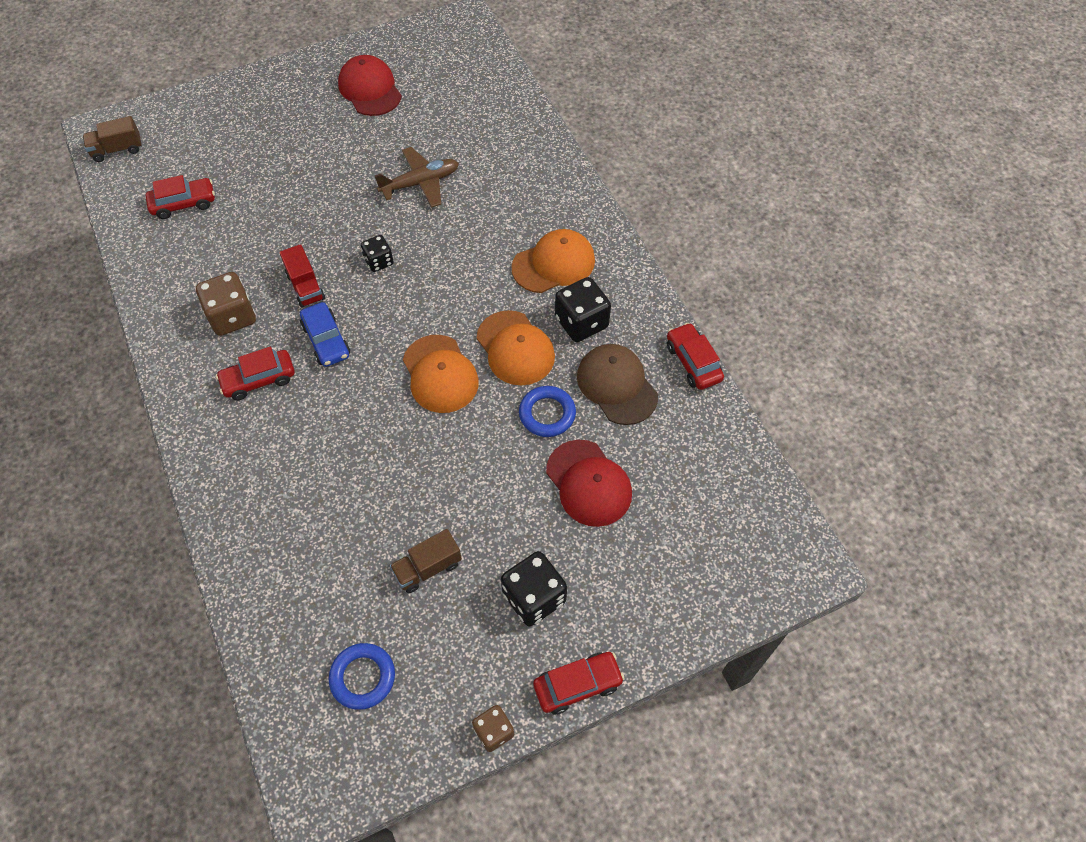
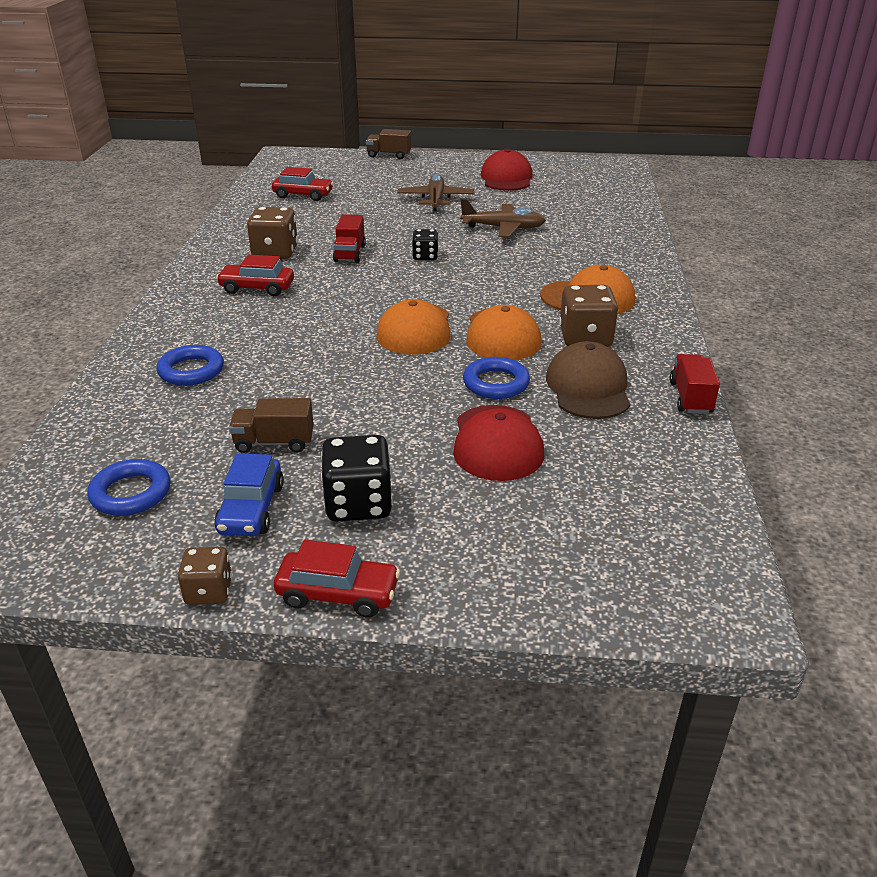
camera: 30 degrees right, 25 degrees down
(117, 149) = (285, 164): brown truck -> brown truck (389, 155)
(292, 520) = (191, 370): none -> blue ring
(325, 158) = (436, 200): none -> brown plane
(326, 340) = (335, 284): blue car -> blue car (251, 509)
(581, 322) = (585, 338): black dice -> brown dice
(693, 362) = (690, 397): red car -> red truck

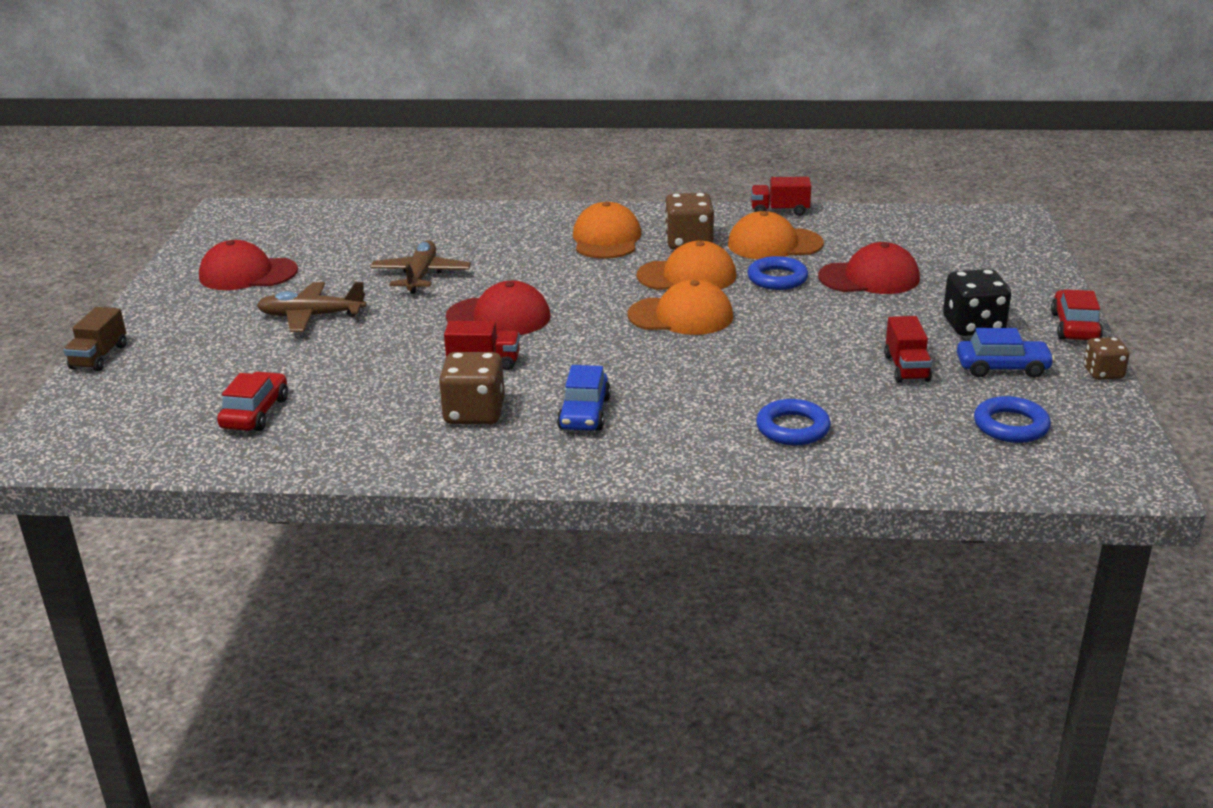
camera: 90 degrees left, 5 degrees down
(257, 288) = (584, 413): red car -> blue car
(274, 442) = (906, 368): brown truck -> red truck
(425, 256) = (499, 317): black dice -> red cap
(588, 387) = (774, 244): brown cap -> orange cap

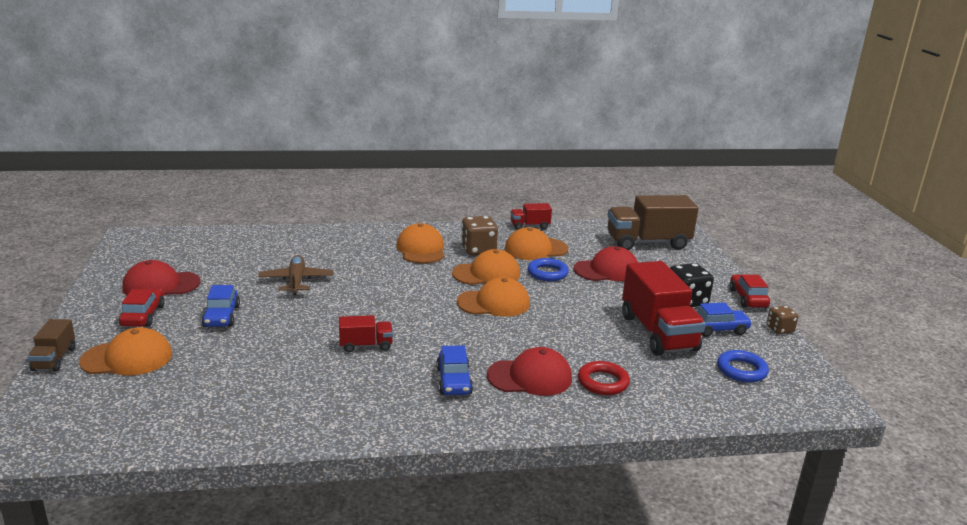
camera: 15 degrees left, 5 degrees down
(183, 361) = (127, 358): none -> orange cap
(255, 413) = (199, 398): red car -> red car (143, 316)
(311, 316) = (221, 316): brown plane -> blue car
(474, 413) = (372, 386): brown dice -> none
(499, 317) = (365, 310): red cap -> red cap (530, 377)
(792, 428) = (603, 382): blue ring -> red ring
(906, 368) = (658, 333): red truck -> red truck, size x2.03
(953, 240) = (647, 243): none -> brown truck

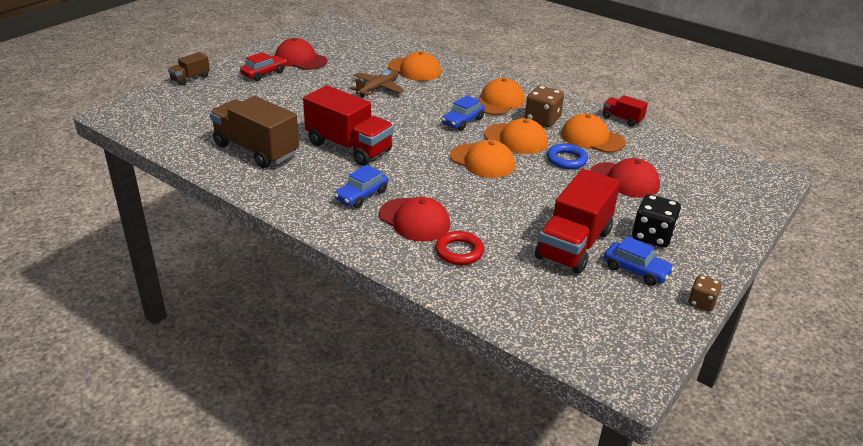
camera: 45 degrees right, 10 degrees up
(127, 358) = (220, 93): orange cap -> orange cap (414, 70)
(221, 316) = (301, 92): blue car -> blue car (462, 121)
(366, 345) = (349, 147): red truck -> red truck, size x2.03
(647, 243) = (712, 176): brown truck -> brown truck (256, 150)
(741, 370) = (592, 308): blue ring -> none
(748, 298) = (722, 264): red car -> none

